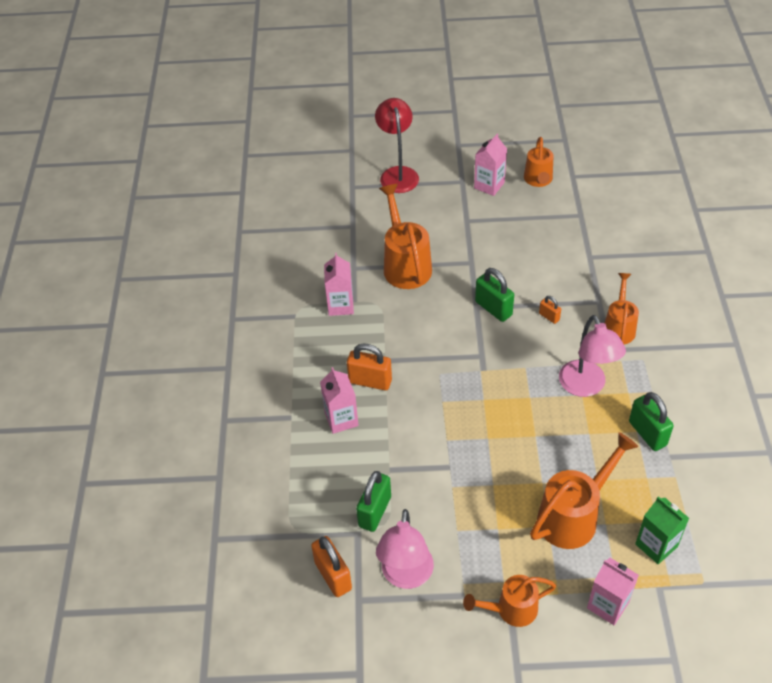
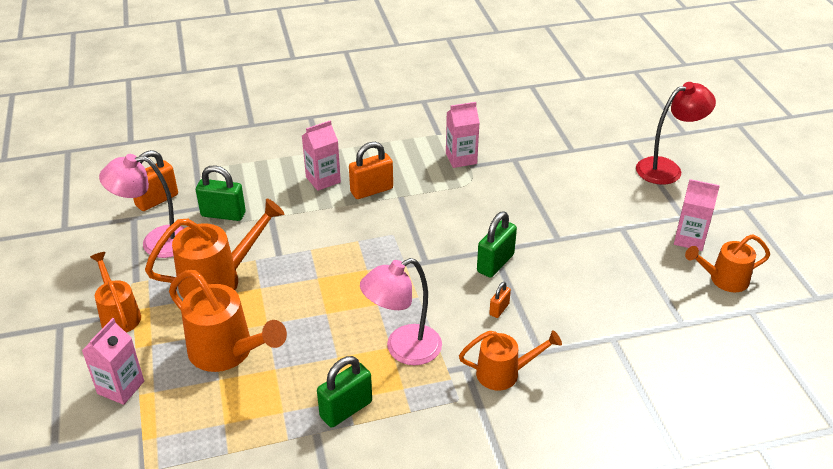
camera: 75 degrees right, 10 degrees down
(370, 381) = (371, 190): orange padlock -> orange padlock turned 60 degrees clockwise
(405, 264) = (534, 192): orange watering can -> orange watering can (219, 280)
(656, 545) = (193, 425): green carton -> none

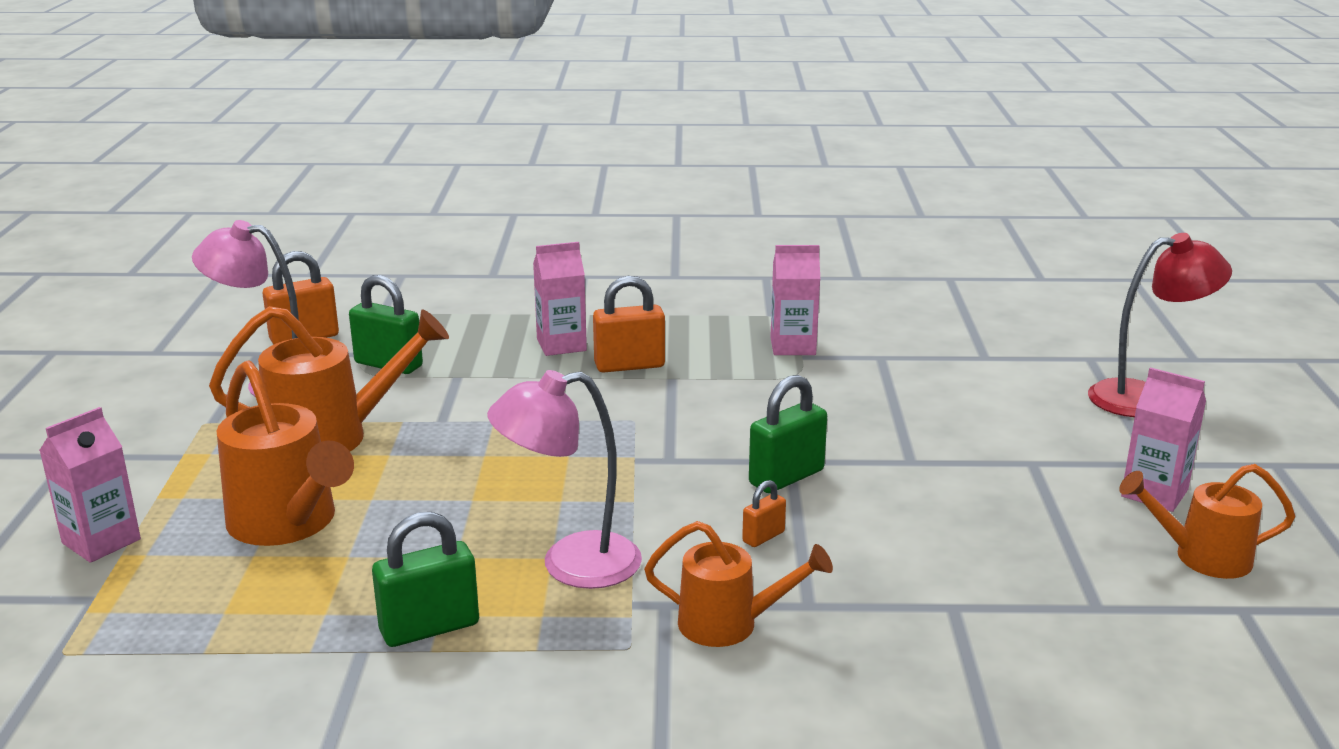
camera: 15 degrees right, 15 degrees down
(119, 315) = (161, 456): orange watering can -> none

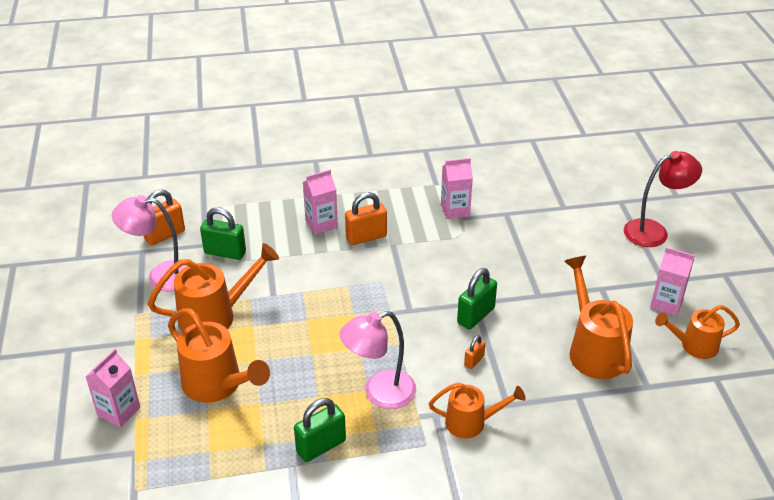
camera: 10 degrees left, 15 degrees up
(998, 543) = (593, 349): none -> orange watering can

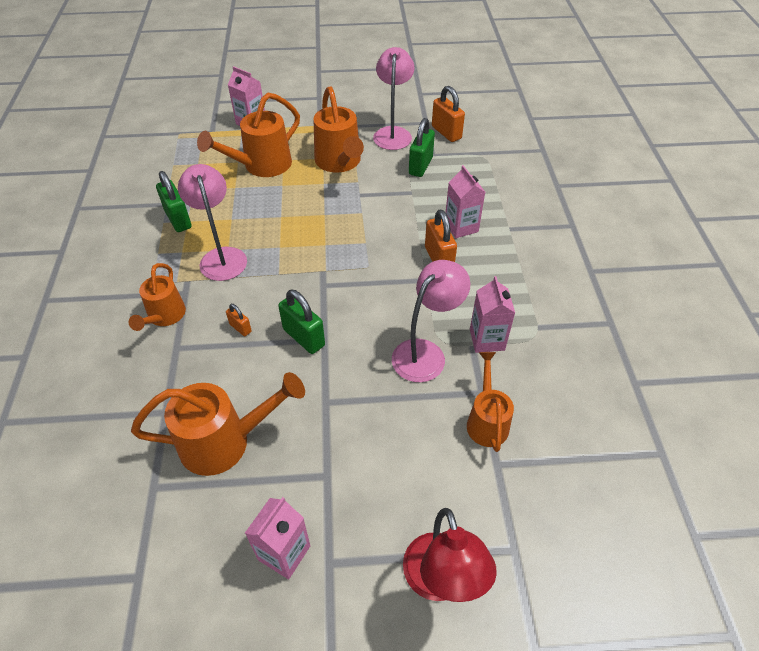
camera: 95 degrees right, 10 degrees up
(476, 242) = (425, 353): none -> pink lamp
(693, 345) = (199, 565): orange watering can -> orange watering can (486, 420)

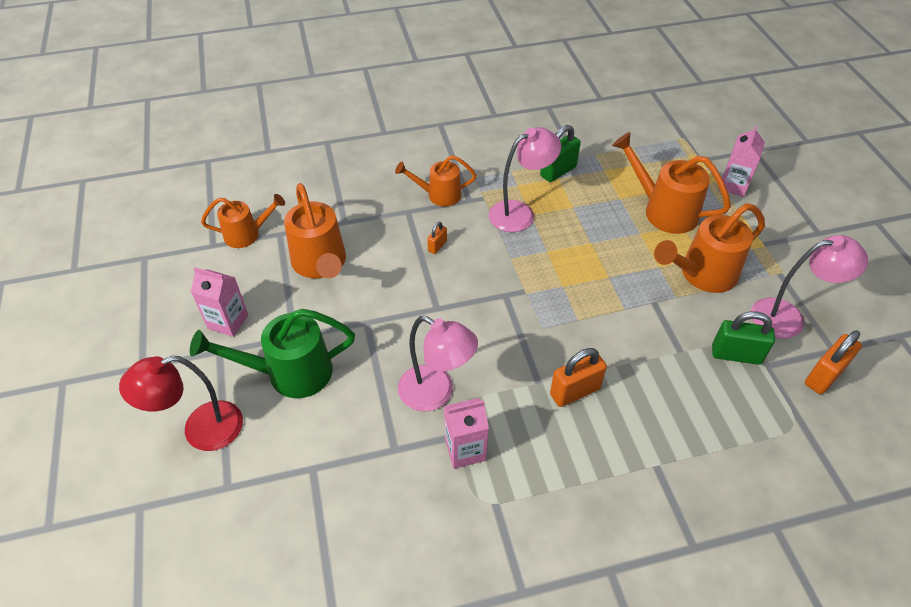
camera: 80 degrees right, 0 degrees up
(304, 337) = (436, 293): green padlock -> none
(377, 482) = (289, 373): none -> green watering can
(461, 227) = (638, 410): pink carton -> none
(486, 420) = (360, 456): orange watering can -> orange watering can (247, 234)

